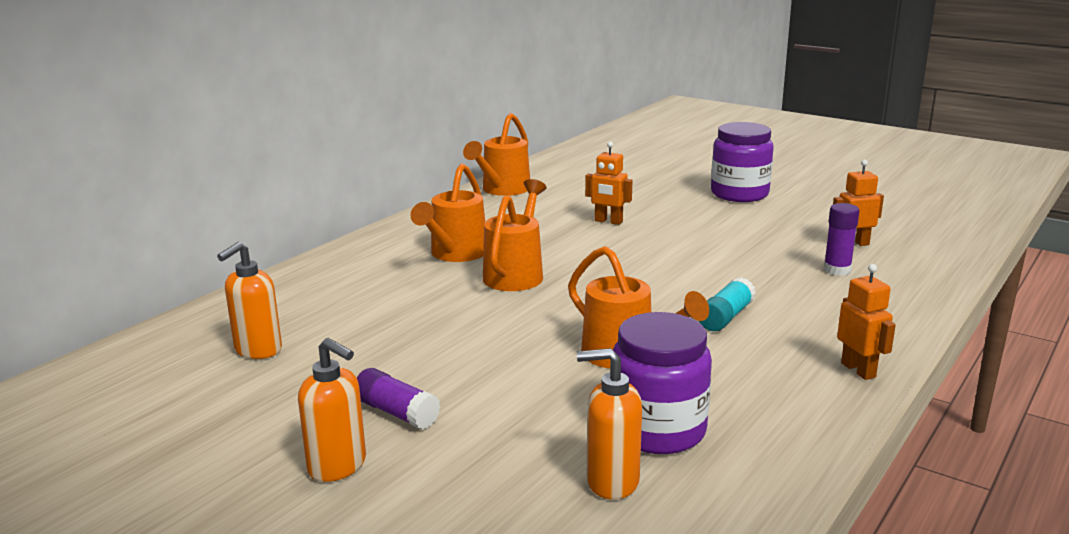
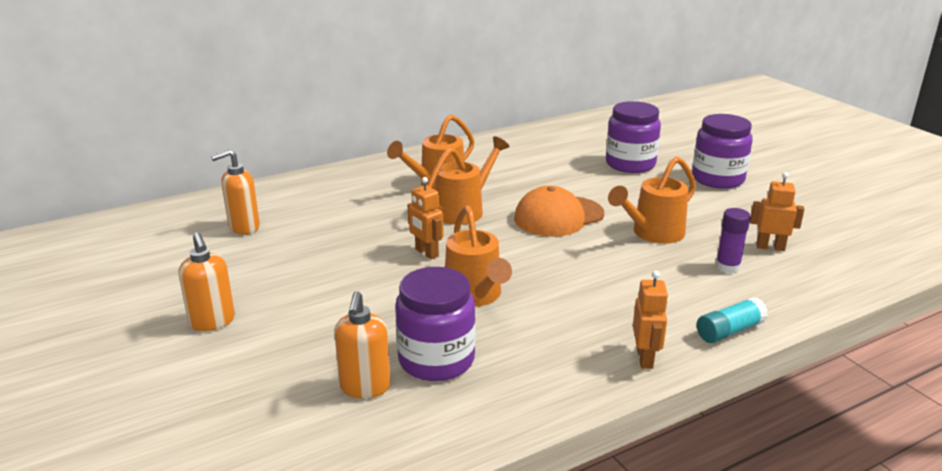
camera: 25 degrees right, 5 degrees up
(397, 413) = (282, 295): purple glue stick -> none
(502, 190) = (525, 138): orange watering can -> orange watering can (652, 234)
(608, 221) = (579, 181): orange robot -> orange robot (426, 253)
(611, 481) = (365, 387): orange soap dispenser -> orange soap dispenser turned 120 degrees counterclockwise
(625, 259) = (558, 216): none -> orange cap
(641, 196) = (630, 164): none -> purple jar
(725, 317) = (585, 285): turquoise glue stick -> turquoise glue stick (729, 331)

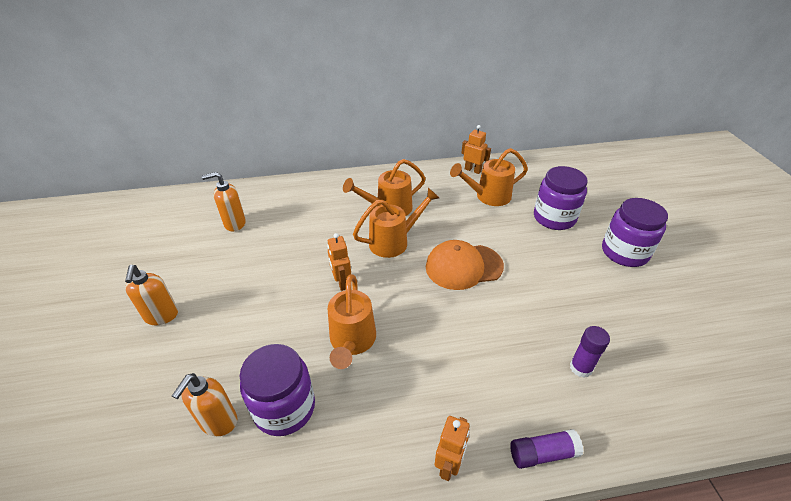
camera: 20 degrees right, 15 degrees up
(652, 234) = (533, 307): orange watering can -> orange watering can (488, 196)
(729, 331) = (542, 453): turquoise glue stick -> purple glue stick
(770, 247) = (634, 352): orange robot -> orange robot (473, 170)

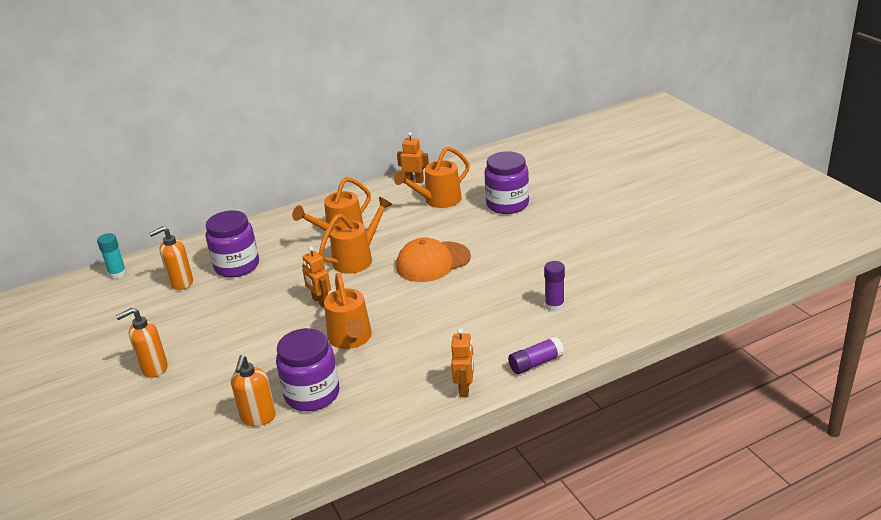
camera: 15 degrees left, 10 degrees down
(161, 316) = (154, 368): orange soap dispenser -> orange soap dispenser turned 90 degrees clockwise
(192, 199) = (118, 274): none -> turquoise glue stick
(624, 252) = (577, 217): purple jar -> purple jar (237, 266)

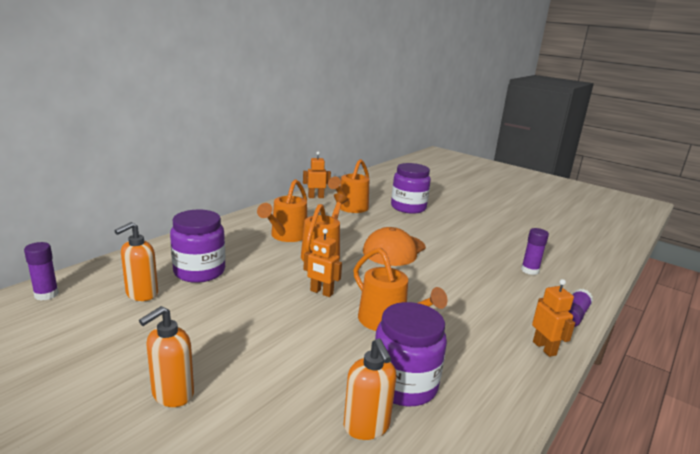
camera: 30 degrees left, 10 degrees down
(118, 274) = (46, 294): turquoise glue stick -> purple glue stick

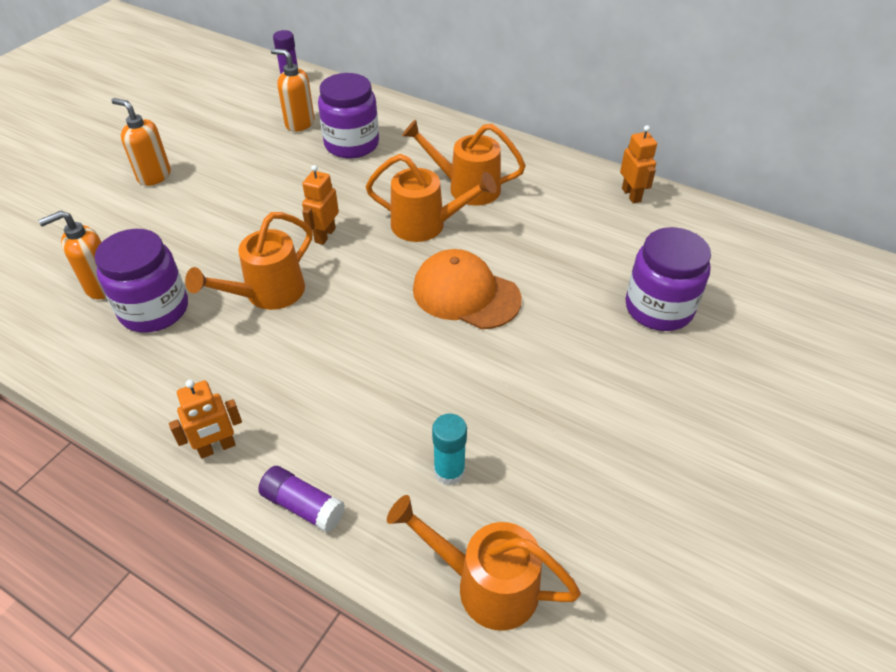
camera: 85 degrees right, 25 degrees up
(350, 208) = (606, 236): orange watering can -> orange watering can (485, 584)
(529, 270) = (449, 471): purple glue stick -> turquoise glue stick

